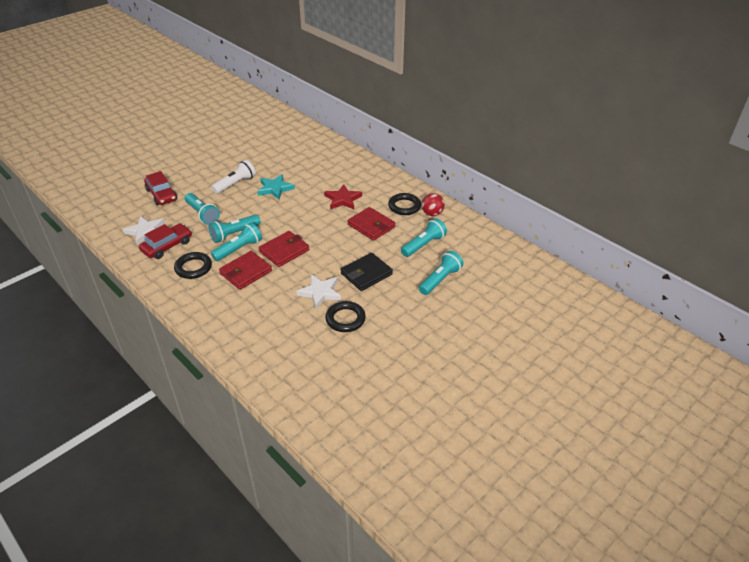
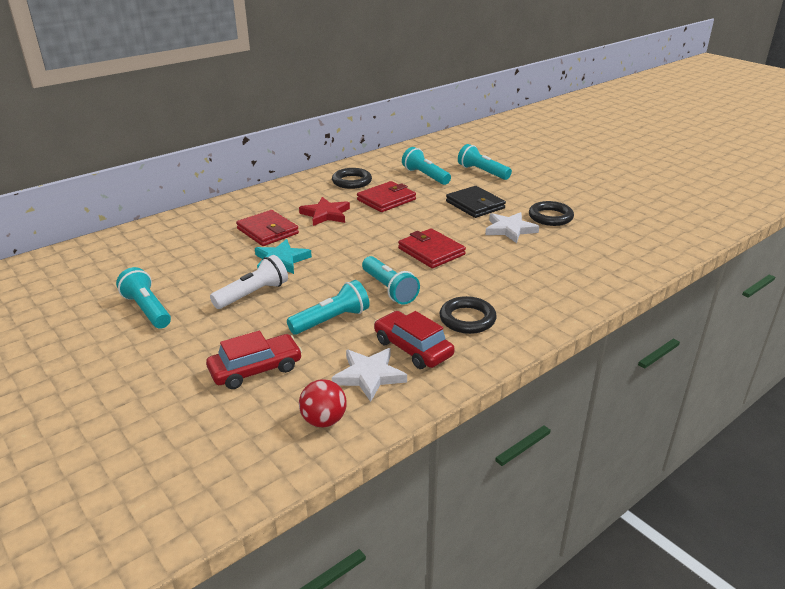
camera: 85 degrees left, 10 degrees down
(235, 184) = (253, 294): white flashlight -> white flashlight turned 90 degrees clockwise
(239, 249) = (425, 284): turquoise flashlight -> turquoise flashlight (147, 310)
(245, 272) = (476, 277): red wallet -> red wallet (267, 231)
(432, 214) = (369, 169): red ball -> red ball (324, 420)

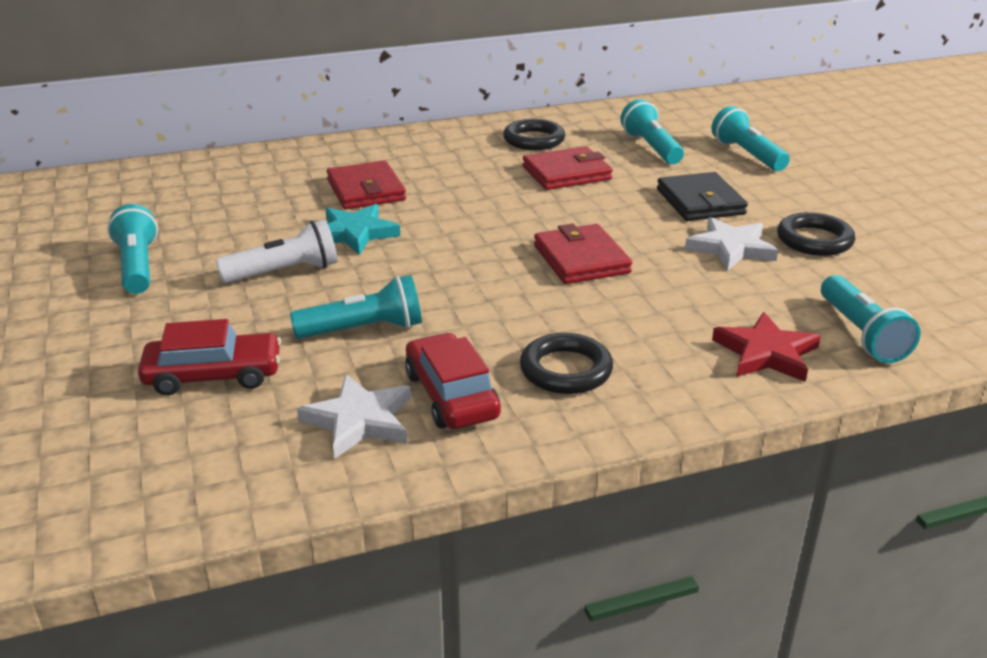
camera: 20 degrees right, 0 degrees up
(324, 420) = (251, 469): red ball -> none
(326, 214) = (463, 180): red star -> red star (766, 353)
(389, 289) = (478, 302): turquoise flashlight -> turquoise flashlight (862, 334)

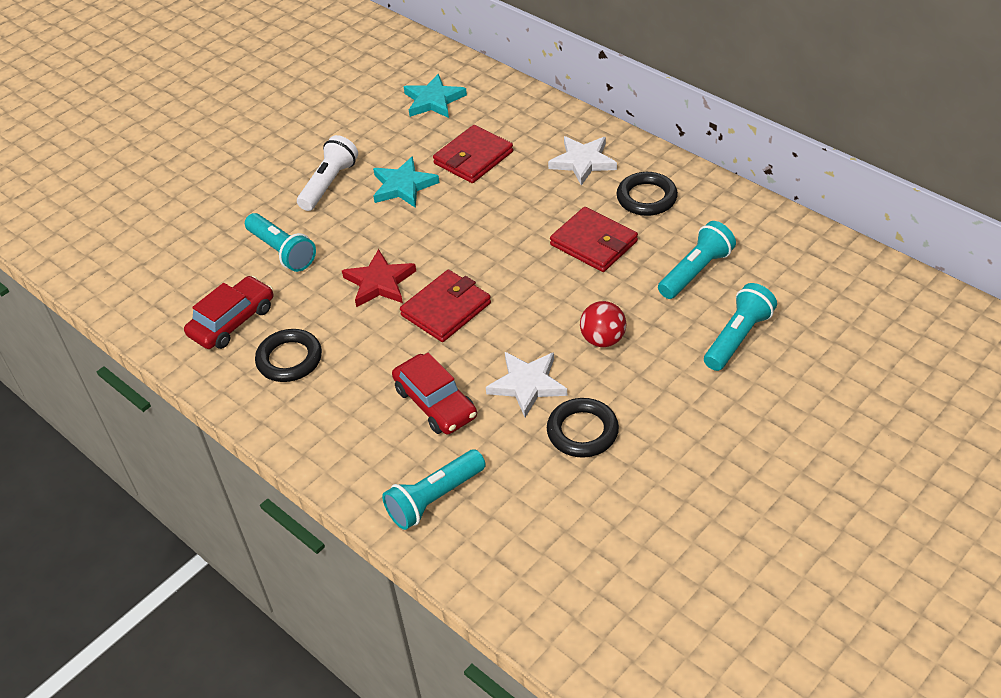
camera: 65 degrees right, 15 degrees up
(137, 266) = (294, 124): turquoise flashlight -> none
(213, 375) = (199, 219): red car -> red car (435, 403)
(241, 185) = (433, 100): none -> turquoise star
(284, 272) = (329, 184): white flashlight -> white flashlight turned 105 degrees counterclockwise
(359, 420) = (187, 296): white star -> white star (583, 162)
(700, 202) = (603, 339): black wallet -> red ball
(766, 353) = (372, 451): red star -> red star (379, 282)

